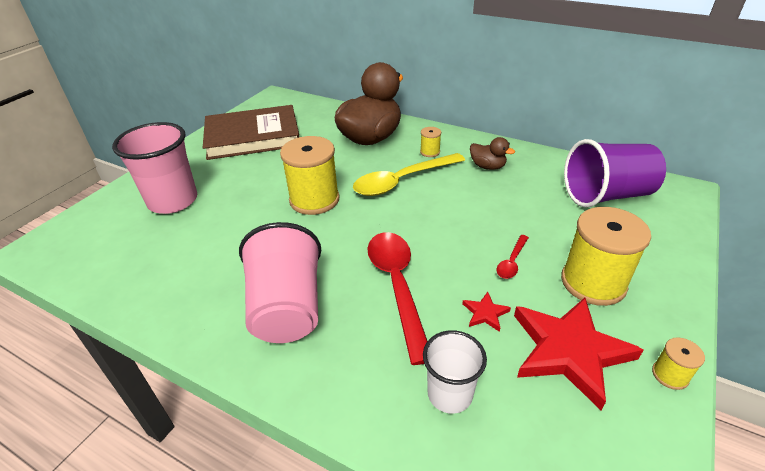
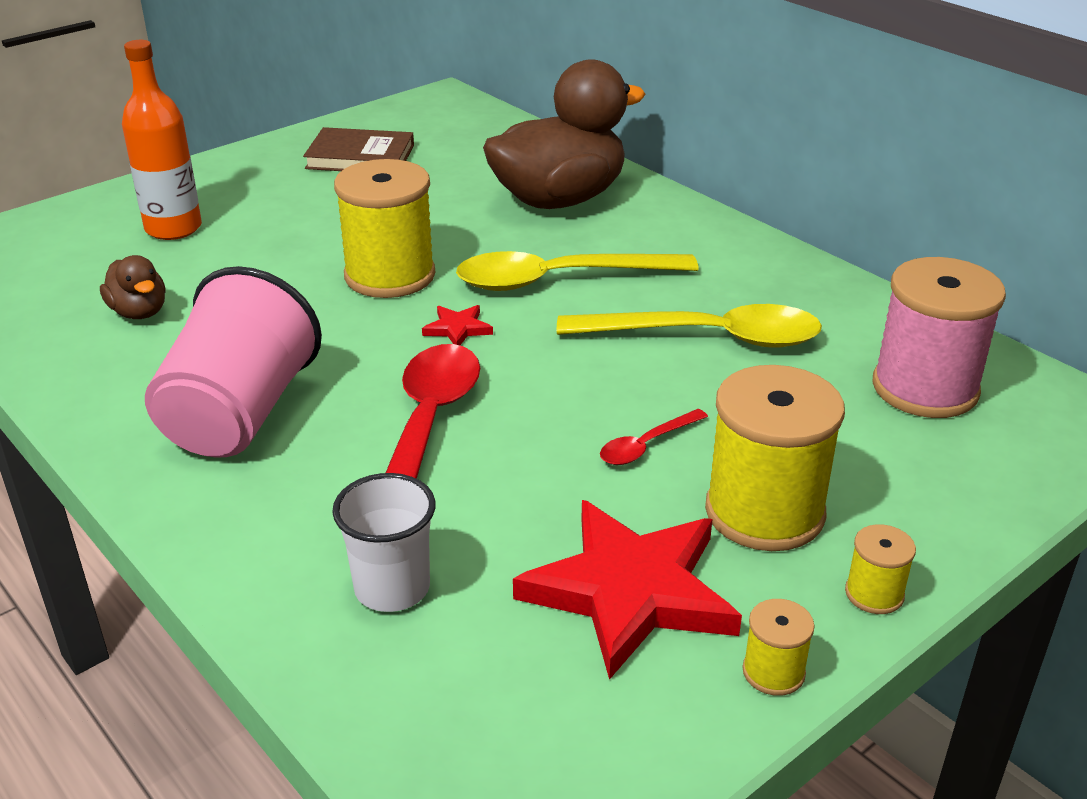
camera: 20 degrees right, 5 degrees down
(173, 201) = (173, 228): pink cup -> orange bottle
(253, 136) = (360, 157): brown book -> brown book, size x0.57
(430, 152) = (648, 244): yellow spool -> yellow spool (874, 594)
(485, 313) = (537, 503): red star -> red star (458, 329)
(487, 166) = (735, 290): brown duck -> brown duck (139, 312)
(493, 195) = (706, 338): none -> yellow spoon
(606, 195) = (925, 388): purple cup -> pink spool

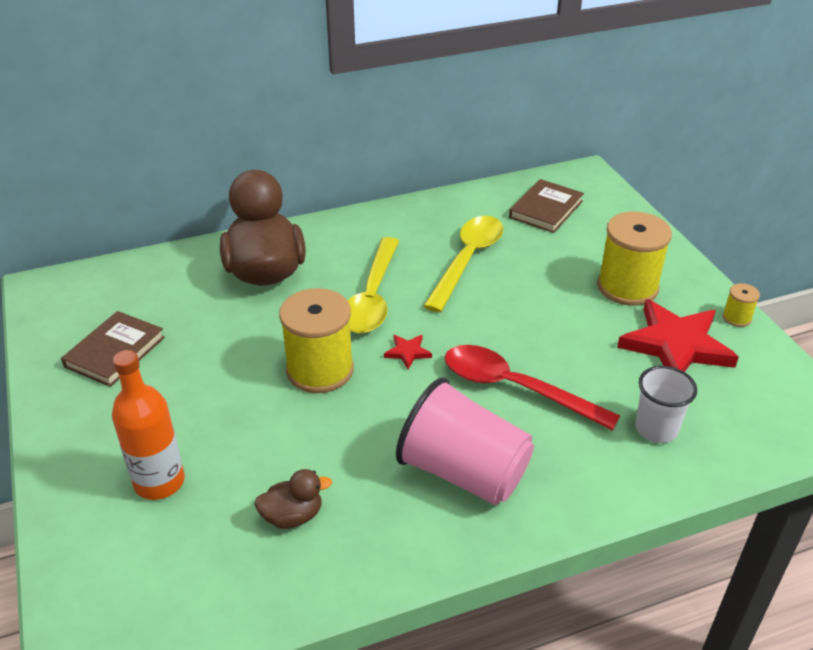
camera: 70 degrees left, 5 degrees up
(646, 445) = (560, 309): red spoon -> none
(874, 594) = (692, 274): yellow spool -> none
(925, 388) = (546, 209): pink spool -> brown book

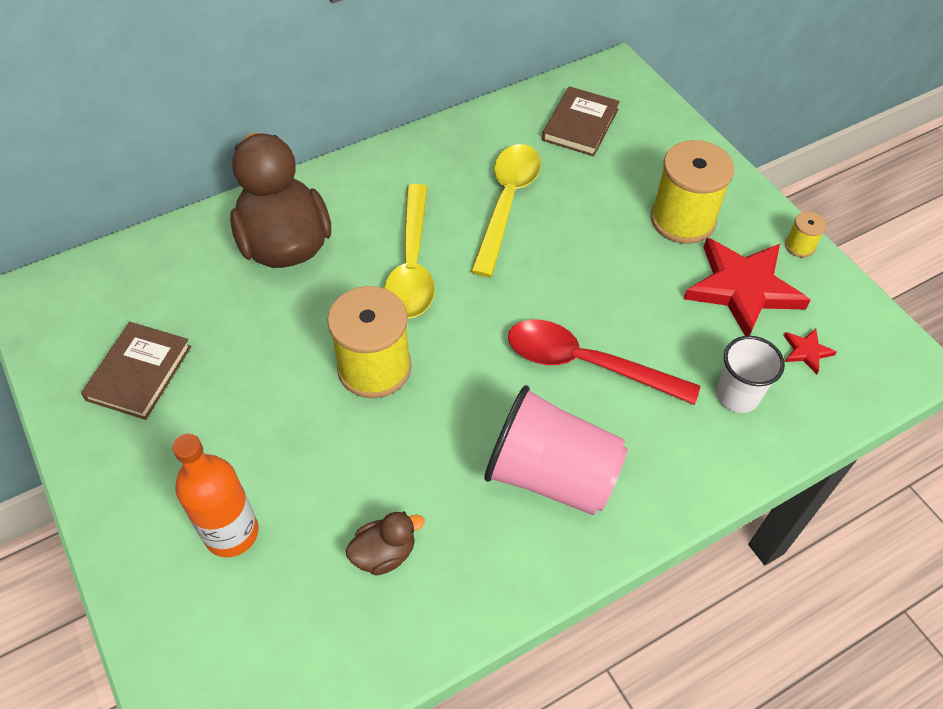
camera: 10 degrees left, 15 degrees up
(408, 352) = (465, 333): red star -> red star (806, 351)

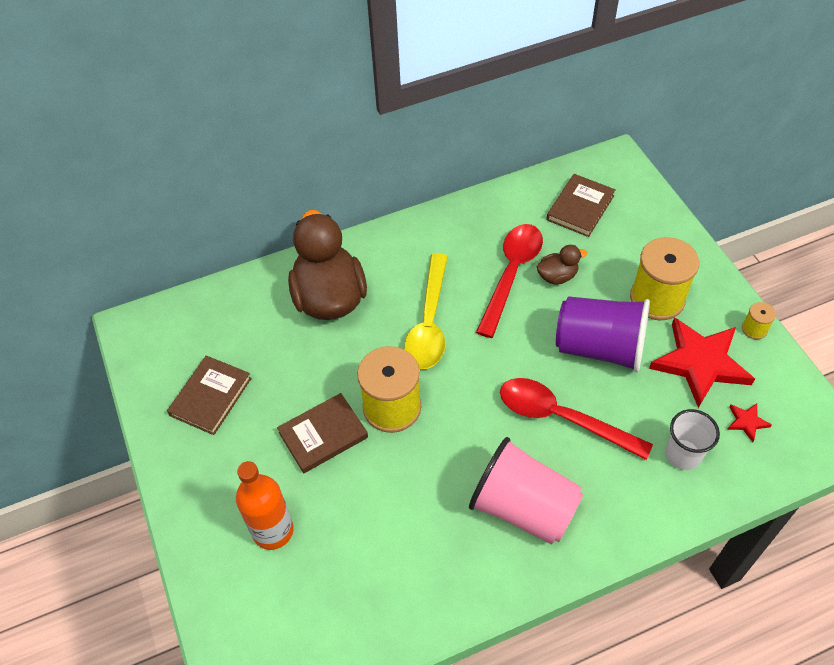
camera: 10 degrees right, 0 degrees up
(289, 408) = (323, 435): none -> brown book
(384, 553) = (387, 558): brown duck -> brown duck (557, 276)
(507, 203) = (511, 274): yellow spoon -> red spoon
(622, 279) = (599, 348): none -> purple cup

